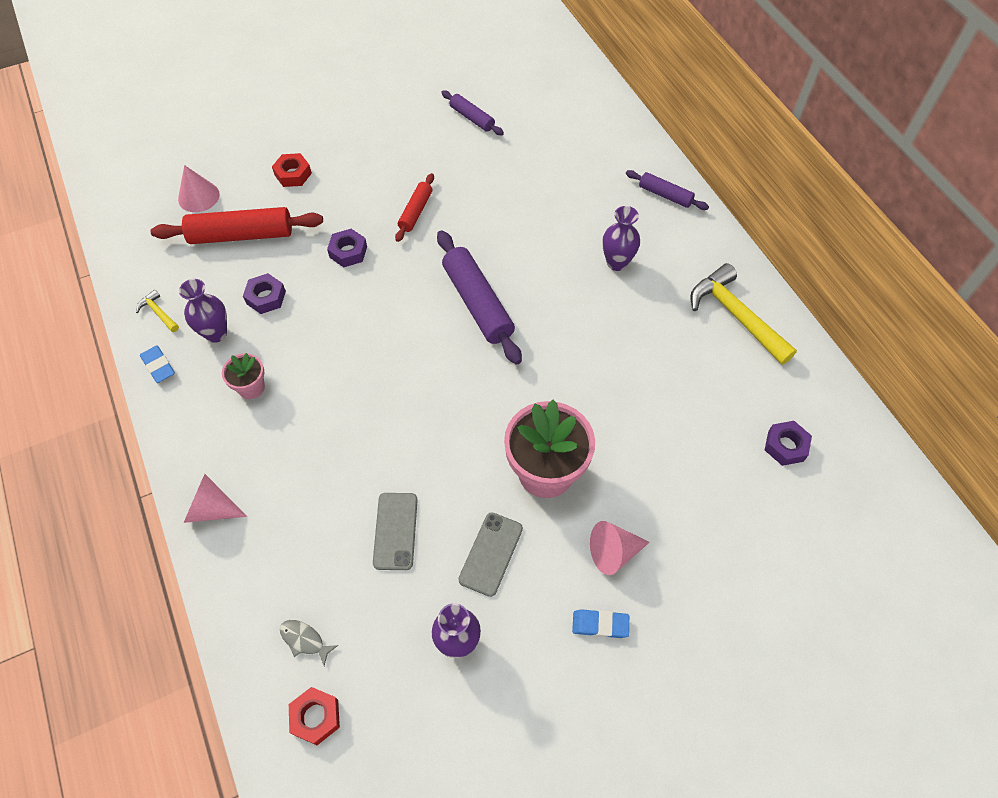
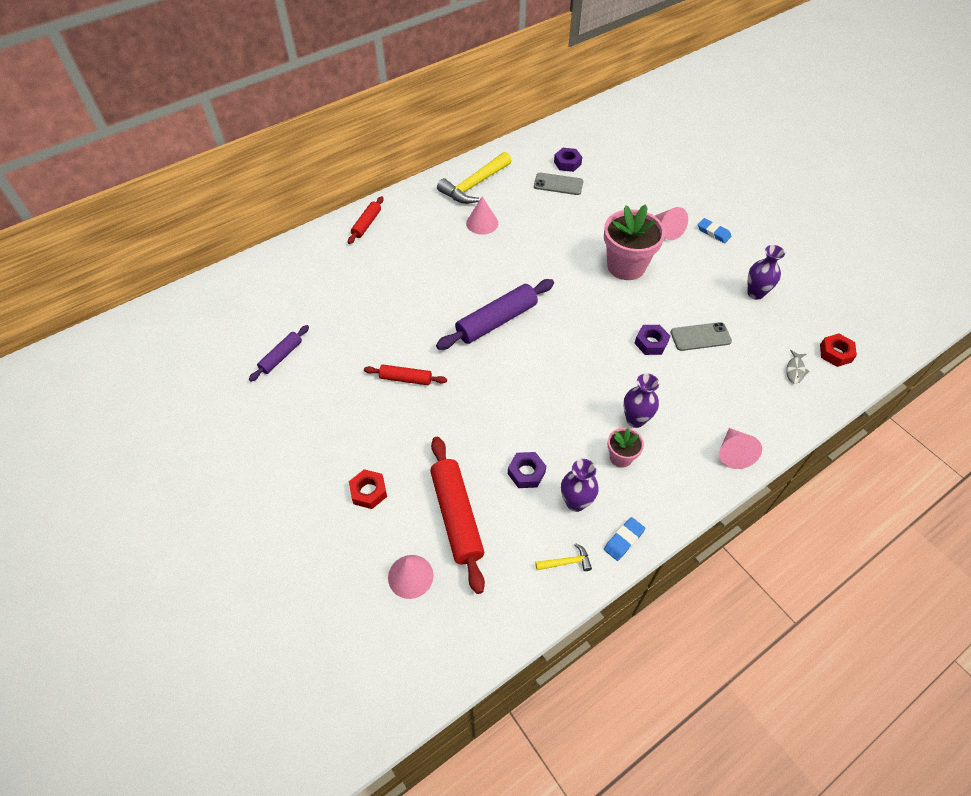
camera: 100 degrees left, 5 degrees down
(158, 312) = (566, 562): yellow hammer -> yellow hammer turned 135 degrees counterclockwise
(348, 252) = (461, 420): purple nut -> purple nut (651, 343)
(491, 554) = (693, 285): grey phone -> grey phone (558, 184)
(600, 625) = (713, 232): blue eraser -> blue eraser turned 45 degrees counterclockwise
(617, 263) = (439, 246): purple vase -> purple vase (635, 419)
(655, 313) = (482, 223): none -> pink cone
(665, 195) = (366, 224): purple rolling pin -> red rolling pin

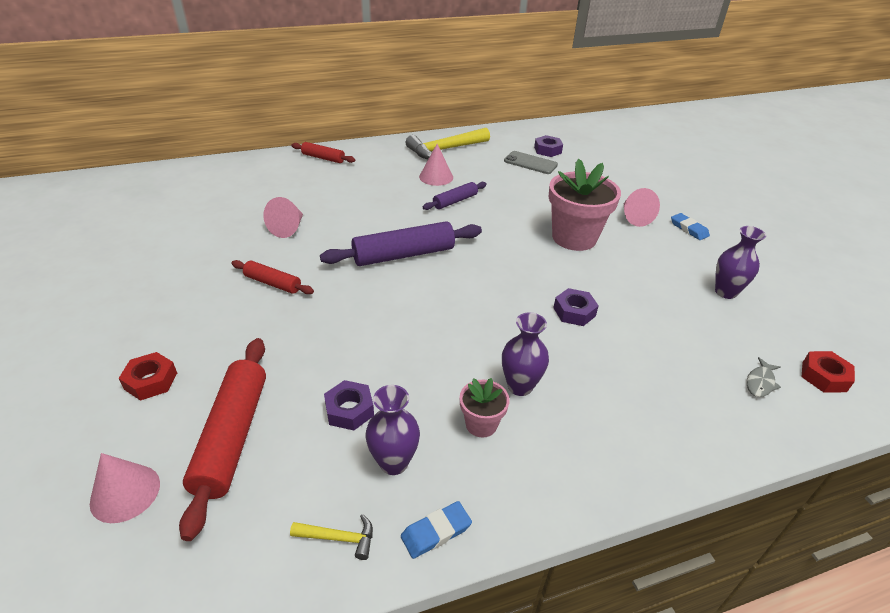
camera: 15 degrees right, 15 degrees down
(281, 356) = (163, 237): purple rolling pin -> purple rolling pin (455, 201)
(366, 224) = (323, 158): red rolling pin -> red rolling pin turned 75 degrees clockwise
(700, 337) = (640, 319): grey phone -> none
(733, 453) = (642, 460): pink cone -> pink cone (288, 228)

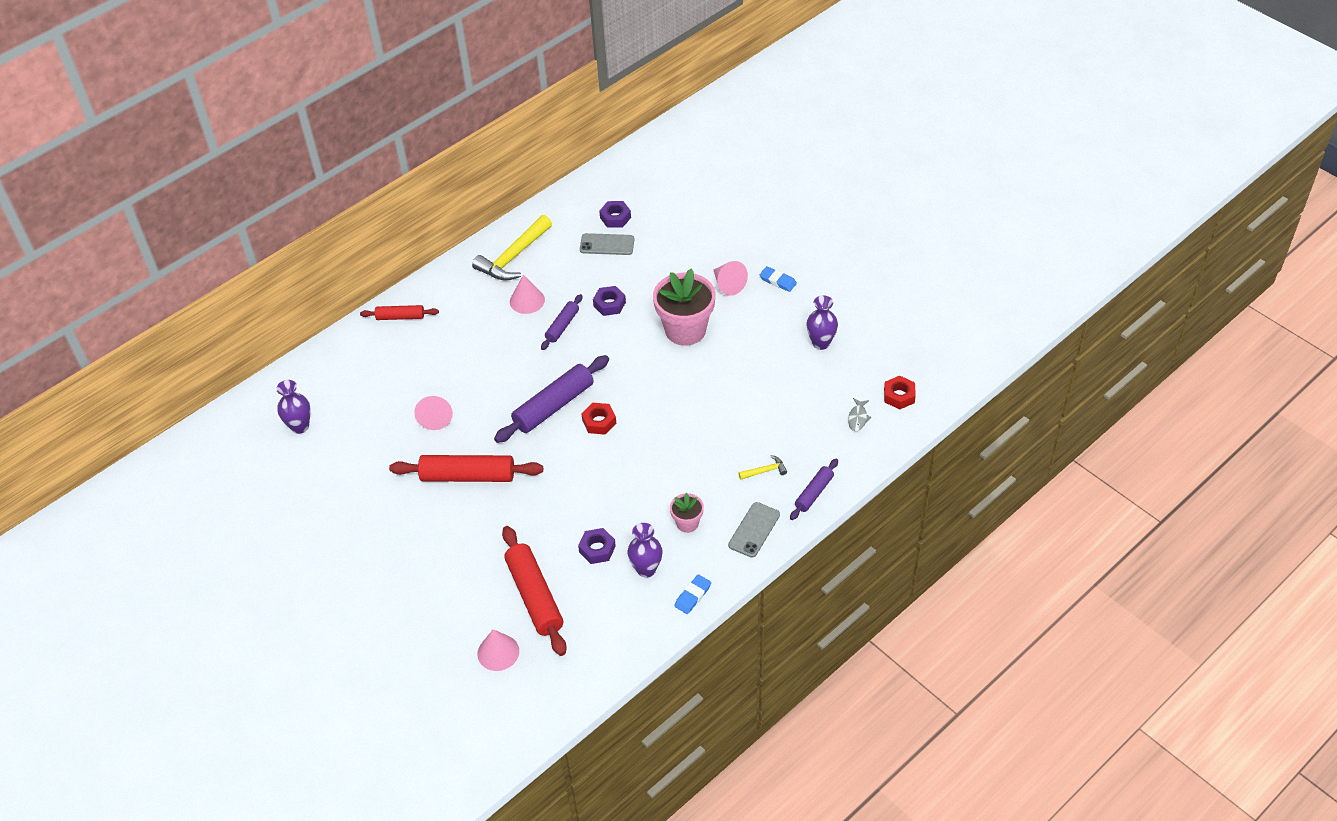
camera: 20 degrees left, 10 degrees up
(151, 381) = (447, 586): red nut -> red nut (599, 422)
(272, 283) = (467, 476): red rolling pin -> red rolling pin, size x1.79
(339, 538) = (641, 621): yellow hammer -> yellow hammer (765, 471)
(520, 386) = (700, 486): purple vase -> purple vase (300, 426)
(570, 470) = (754, 530): none -> grey phone
(574, 312) = (713, 408): purple nut -> purple nut (609, 304)
(675, 453) = (814, 493): none -> purple rolling pin

